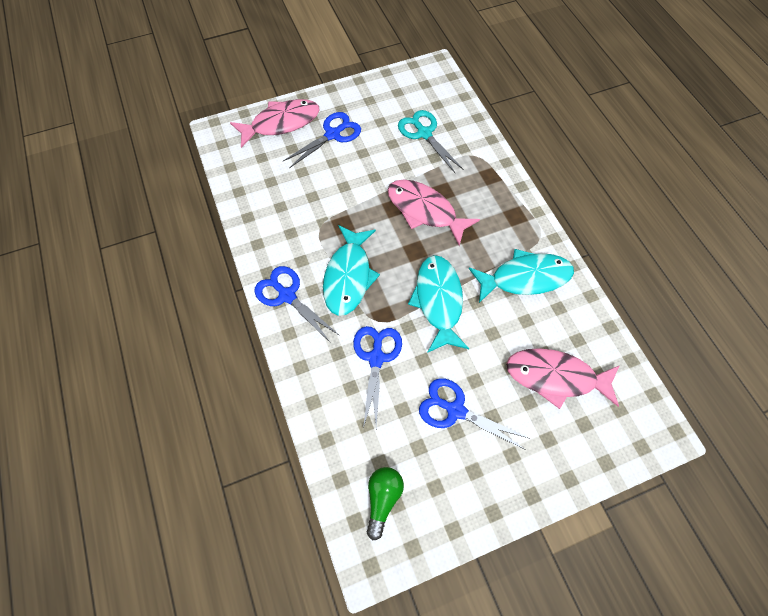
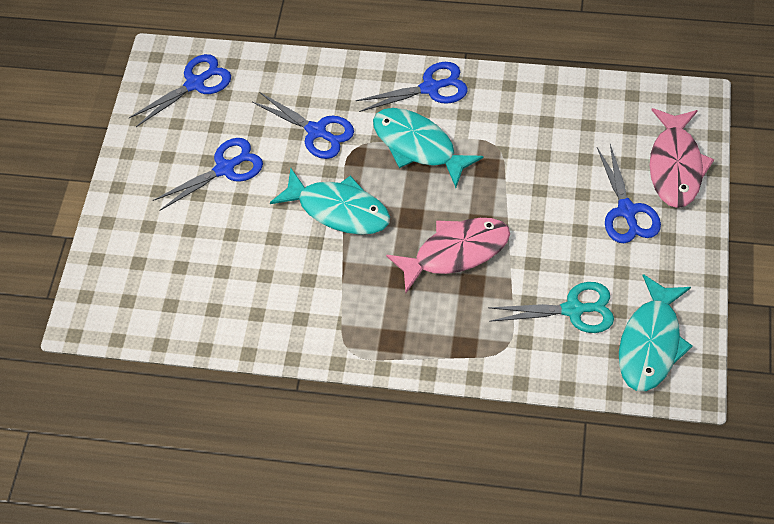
camera: 125 degrees right, 5 degrees down
(383, 499) = (195, 84): green light bulb -> blue scissors
(525, 278) = (310, 303): turquoise fish -> turquoise fish (650, 343)
(555, 377) = (193, 266): pink fish -> none

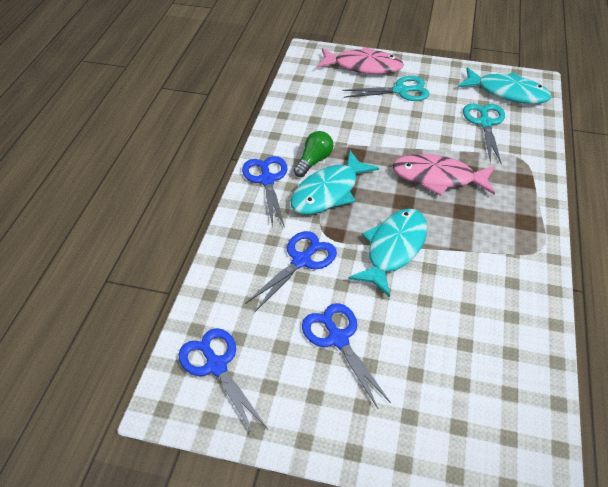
camera: 90 degrees left, 10 degrees down
(456, 252) = (438, 178): pink fish -> pink fish turned 60 degrees counterclockwise
(468, 127) = (314, 161): none -> green light bulb
(626, 211) = (400, 91): blue scissors -> turquoise scissors

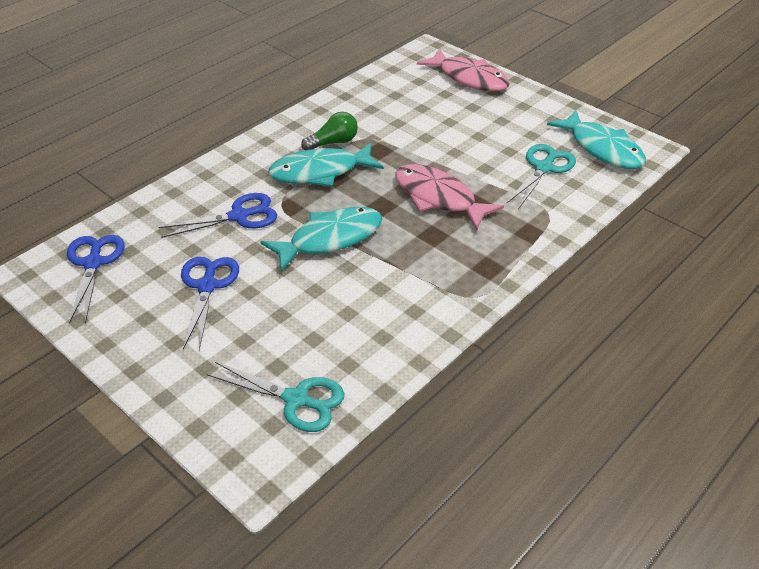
camera: 30 degrees right, 5 degrees down
(267, 180) = (275, 143): blue scissors -> none
(400, 91) = (484, 111): turquoise scissors -> turquoise scissors (296, 399)

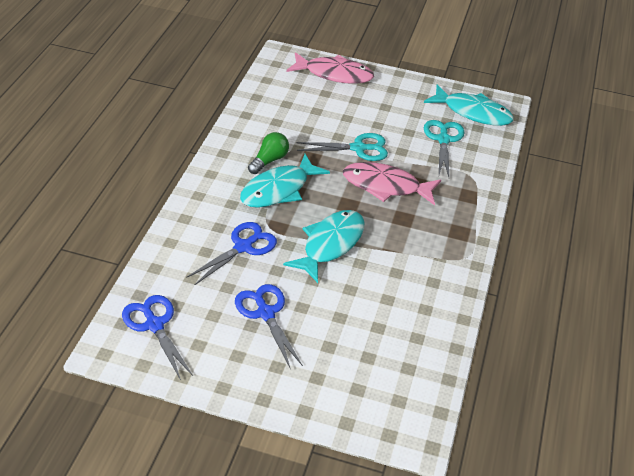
camera: 30 degrees left, 0 degrees up
(296, 399) = (401, 376): turquoise scissors -> turquoise scissors (358, 148)

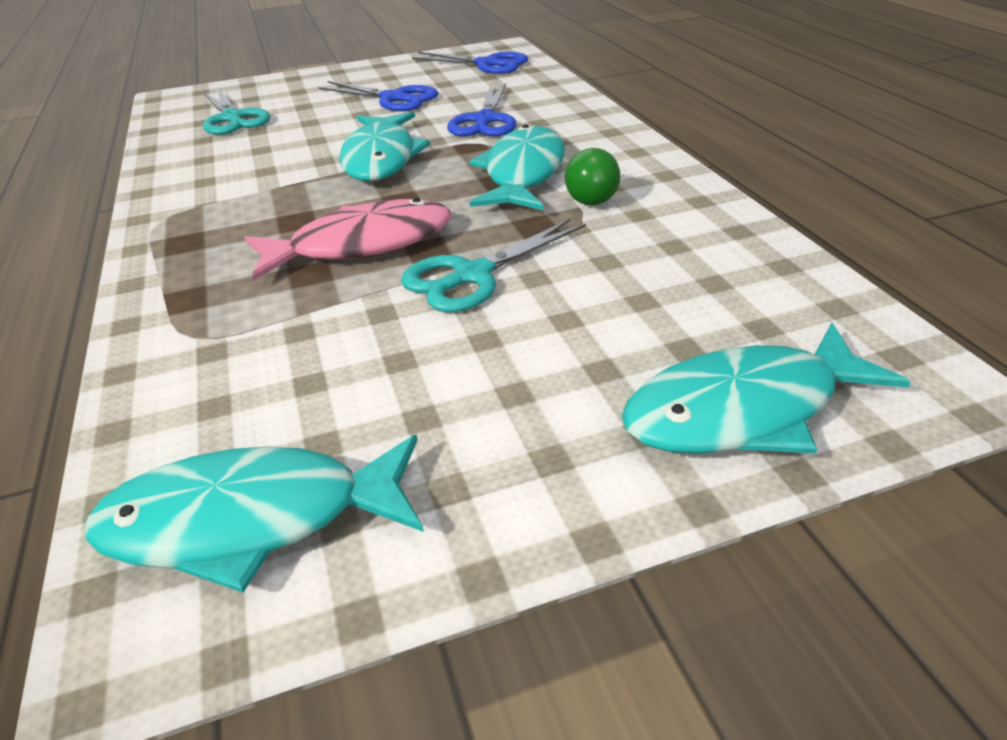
camera: 150 degrees right, 5 degrees down
(334, 74) = (743, 410): pink fish -> turquoise fish
(443, 140) = (300, 384): turquoise scissors -> turquoise scissors (232, 118)

